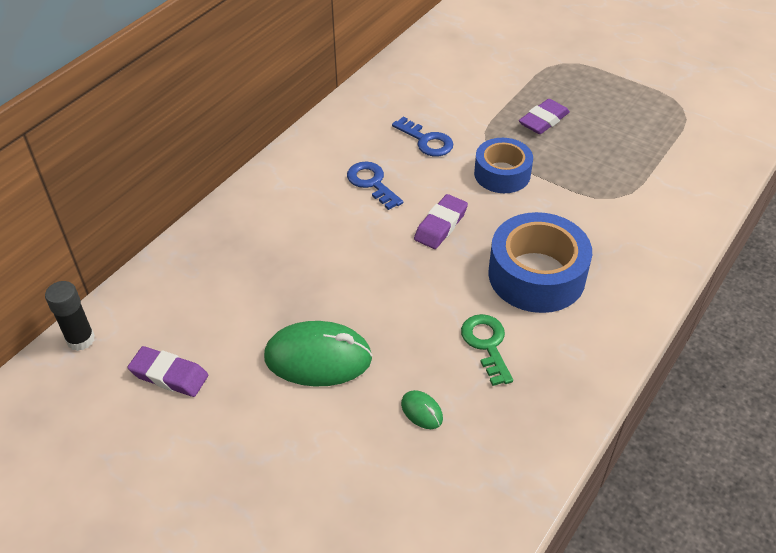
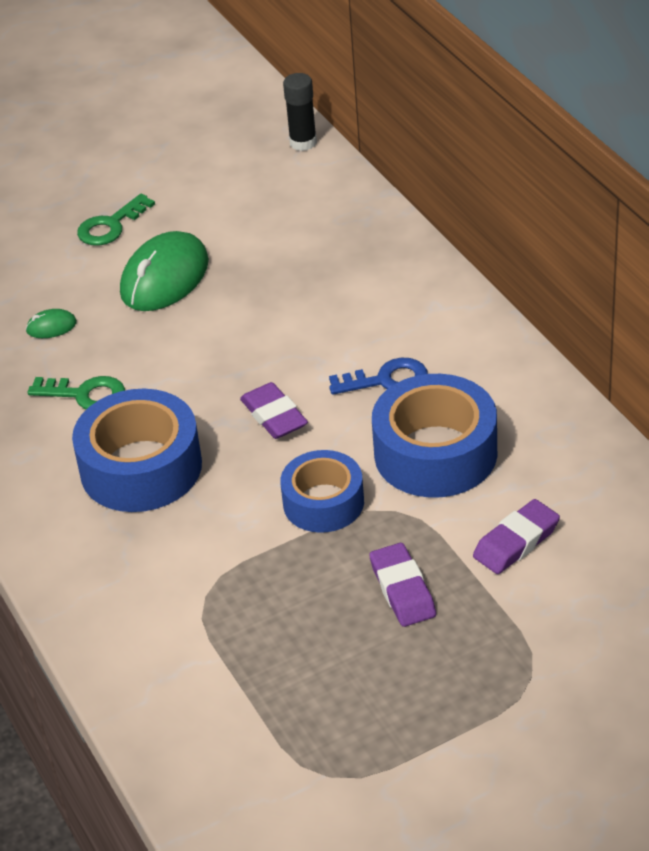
camera: 120 degrees right, 5 degrees down
(169, 375) = (219, 187): purple eraser -> purple eraser (516, 542)
(259, 436) = (111, 226): none -> green key
(426, 141) = (435, 453): blue key -> blue tape

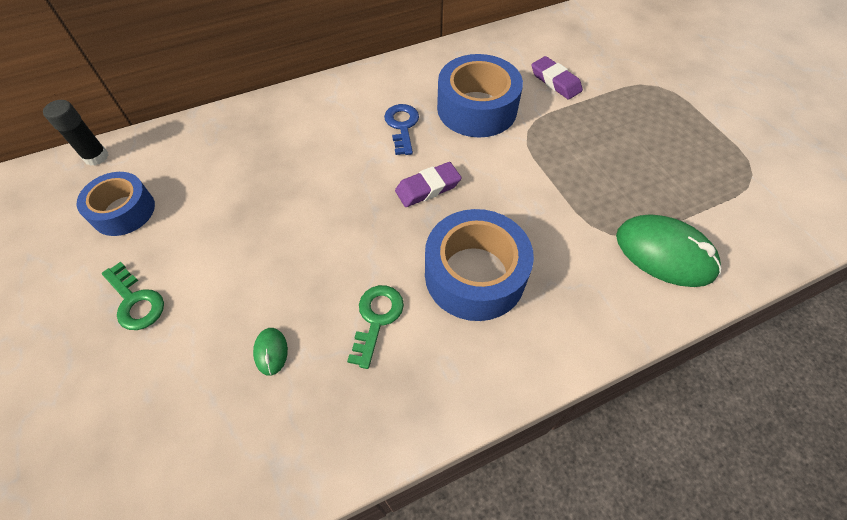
camera: 90 degrees left, 15 degrees up
(164, 278) = (234, 257): green mouse -> green mouse (664, 253)
(323, 502) = (519, 165): blue tape -> blue tape (123, 211)
(402, 590) = (597, 131): purple eraser -> none

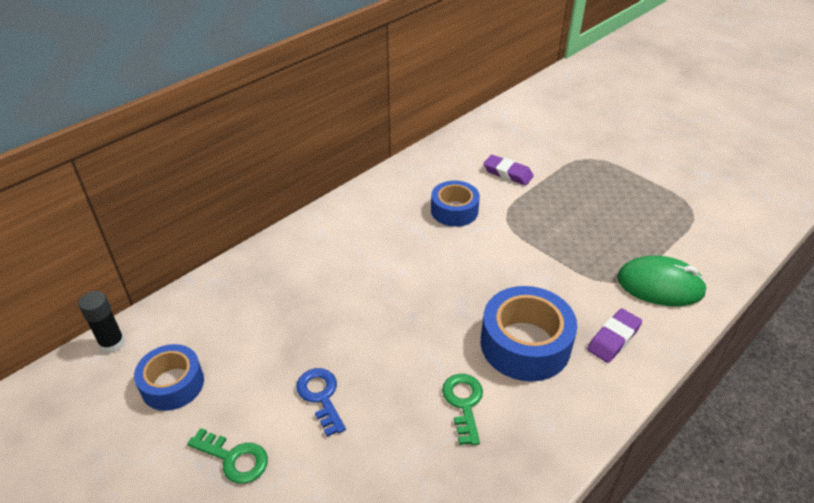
camera: 20 degrees left, 15 degrees down
(271, 352) = (387, 459): green mouse -> none
(402, 126) = (397, 241): blue key -> blue key (321, 396)
(428, 188) = (448, 286): purple eraser -> purple eraser (613, 338)
(477, 108) = (454, 210): blue tape -> blue tape, size x0.65

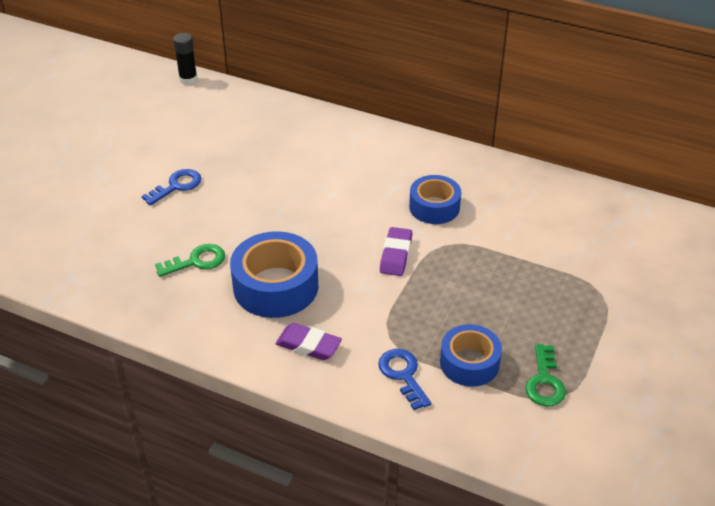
camera: 70 degrees right, 0 degrees up
(172, 384) = (163, 117): blue tape -> blue tape (469, 363)
(234, 458) = (112, 163): green key -> green key (544, 381)
(507, 173) = (522, 232): purple eraser -> purple eraser (396, 255)
(660, 285) = (403, 375): green mouse -> blue key

